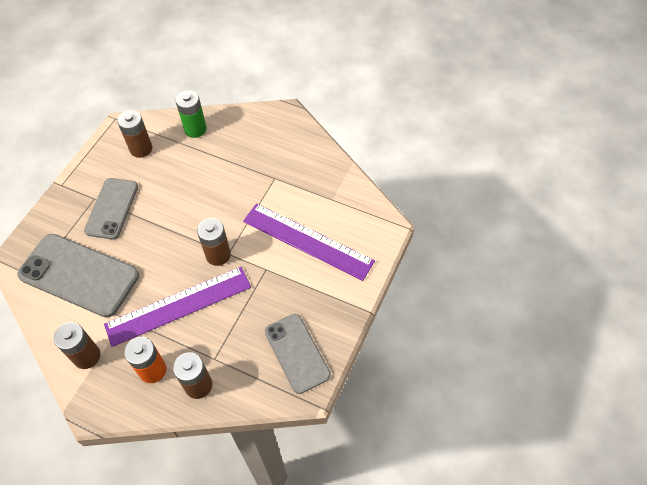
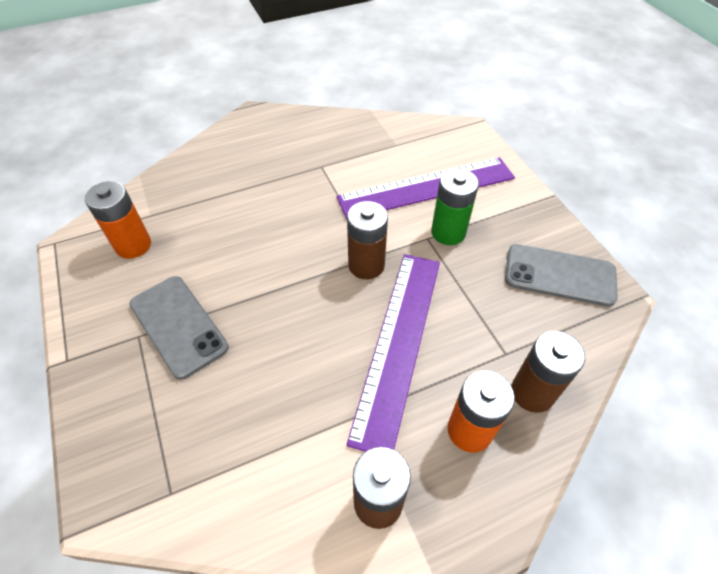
camera: 50 degrees left, 5 degrees down
(79, 275) = (235, 429): grey phone -> none
(141, 149) = (133, 245): brown battery -> orange battery
(195, 129) = (176, 185): green battery -> green battery (448, 232)

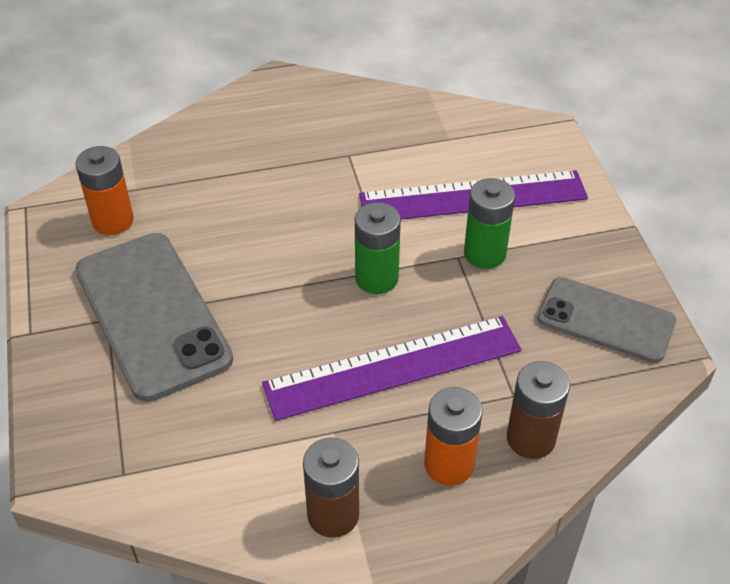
camera: 10 degrees right, 5 degrees down
(178, 326) = (152, 314): grey phone -> grey phone, size x1.55
(366, 265) = (376, 278): brown battery -> green battery
(399, 344) = (393, 367): purple ruler -> purple ruler turned 45 degrees clockwise

